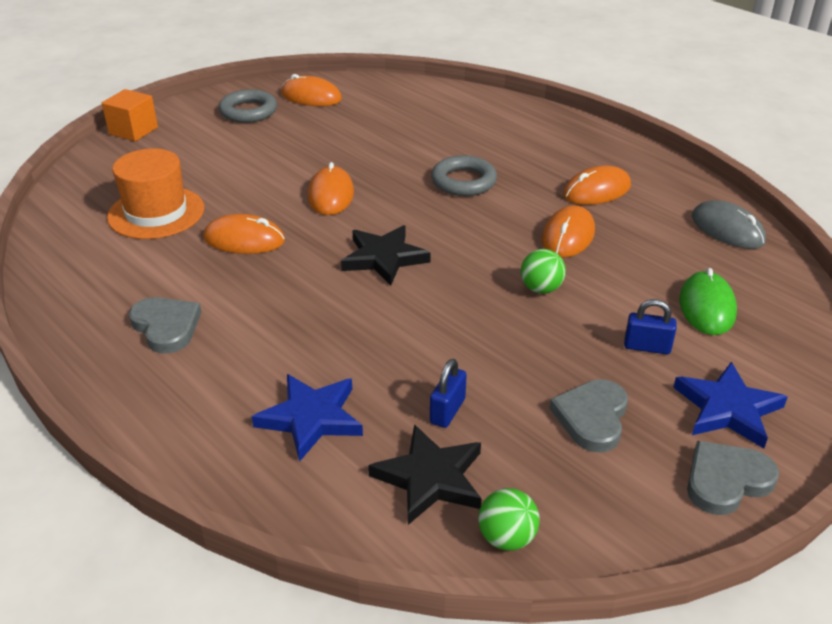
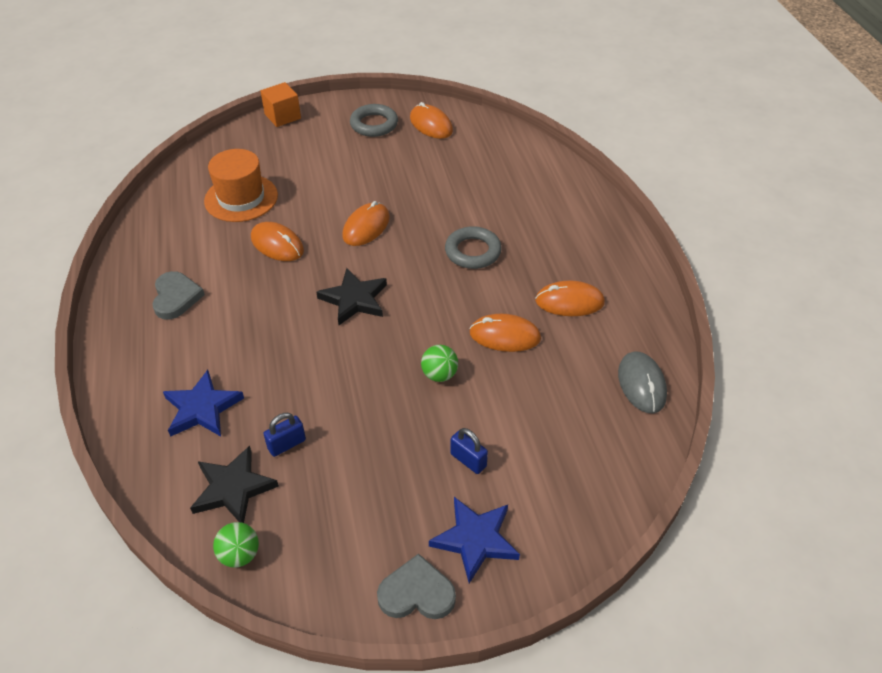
camera: 30 degrees right, 10 degrees up
(568, 236) = (505, 335): orange mouse -> orange mouse turned 45 degrees clockwise
(592, 418) = (374, 497): grey heart -> none
(707, 307) = (549, 448): green mouse -> none

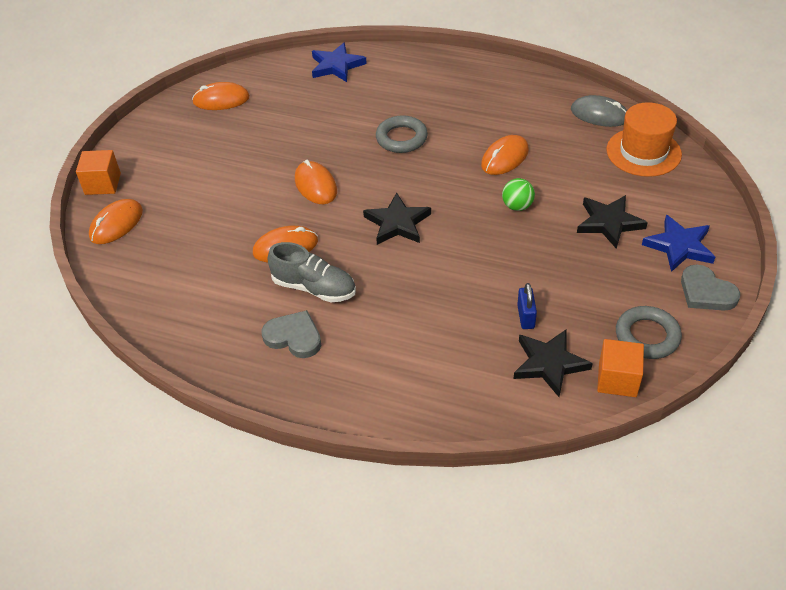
camera: 55 degrees left, 0 degrees up
(202, 408) = (448, 358): blue star -> blue star (336, 66)
(239, 283) = (314, 288): none -> grey shoe
(240, 555) = (617, 379): green ball -> orange cube
(241, 198) = (196, 251): orange hat -> orange hat (643, 152)
(374, 124) = (182, 131): grey ring -> grey ring (647, 336)
(416, 593) = (706, 292): grey heart -> grey heart turned 75 degrees counterclockwise
(468, 460) = (609, 223): blue padlock -> black star
(569, 301) = (497, 113): orange mouse -> orange mouse (116, 224)

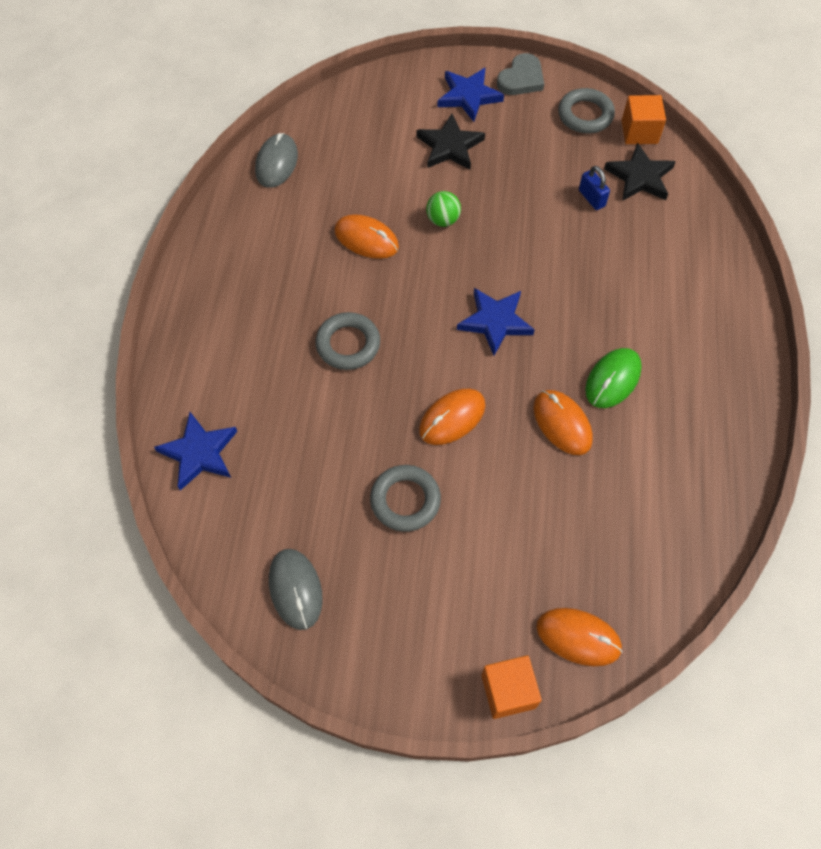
camera: 105 degrees left, 15 degrees up
(221, 100) = (295, 589): orange mouse -> grey mouse
(259, 153) = (405, 500): none -> grey ring
(294, 337) = (683, 381): grey heart -> none
(314, 288) = (612, 379): grey shoe -> green mouse
(397, 223) = (495, 322): black star -> blue star
(526, 317) = (591, 198): blue padlock -> blue padlock turned 75 degrees clockwise
(643, 152) = (336, 125): orange hat -> none

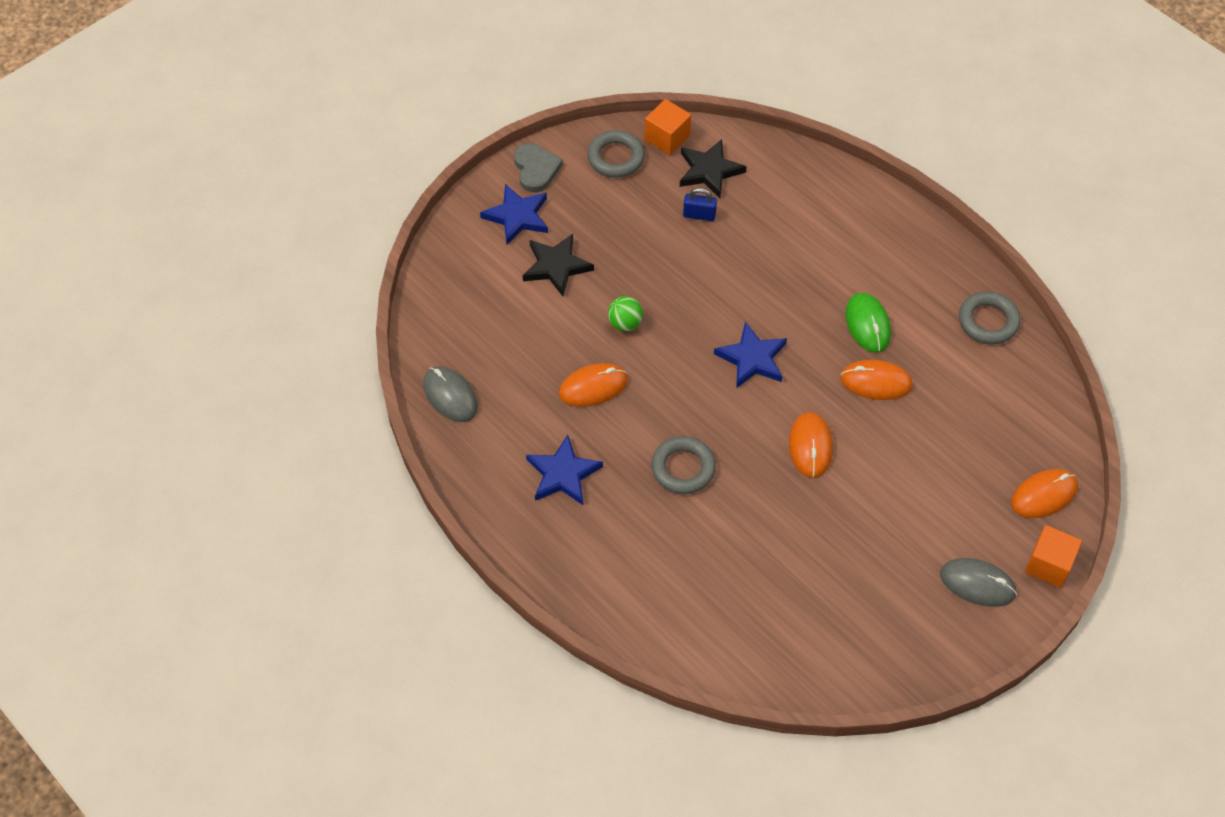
camera: 50 degrees left, 5 degrees down
(199, 453) = (691, 635): blue star -> blue star (563, 474)
(295, 589) = (865, 645): grey mouse -> grey mouse (977, 584)
(405, 500) = (853, 524): grey ring -> grey ring (988, 321)

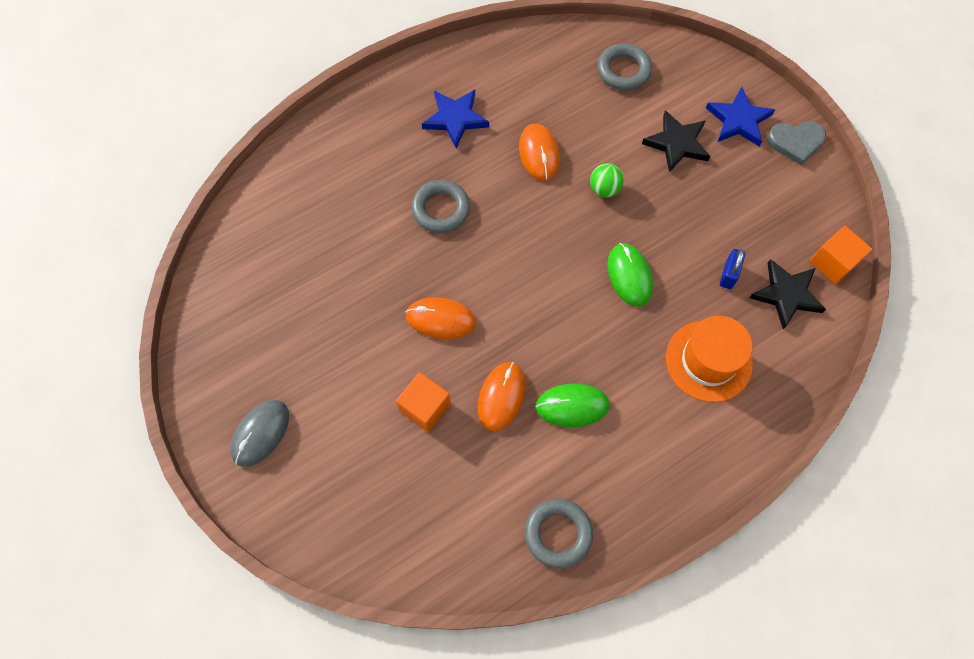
camera: 100 degrees right, 10 degrees up
(450, 396) = (548, 50): grey mouse -> none
(616, 157) = (808, 212): grey ring -> grey ring (623, 70)
(720, 293) = (629, 275): none -> green mouse
(752, 358) = (548, 289): blue star -> none
(792, 225) = (708, 361): none -> orange hat
(1044, 495) = (337, 528): orange mouse -> none
(1049, 565) = (261, 508): orange cube -> orange cube (425, 407)

